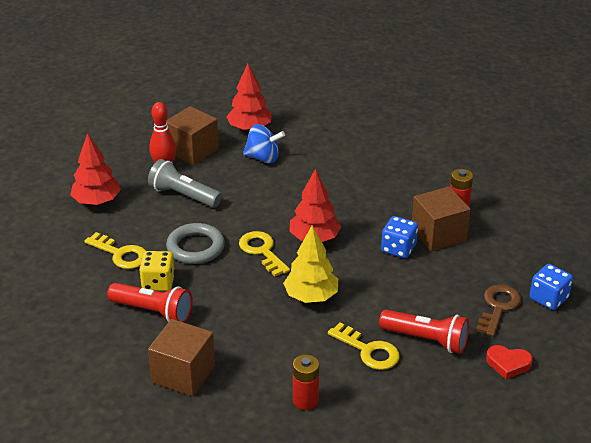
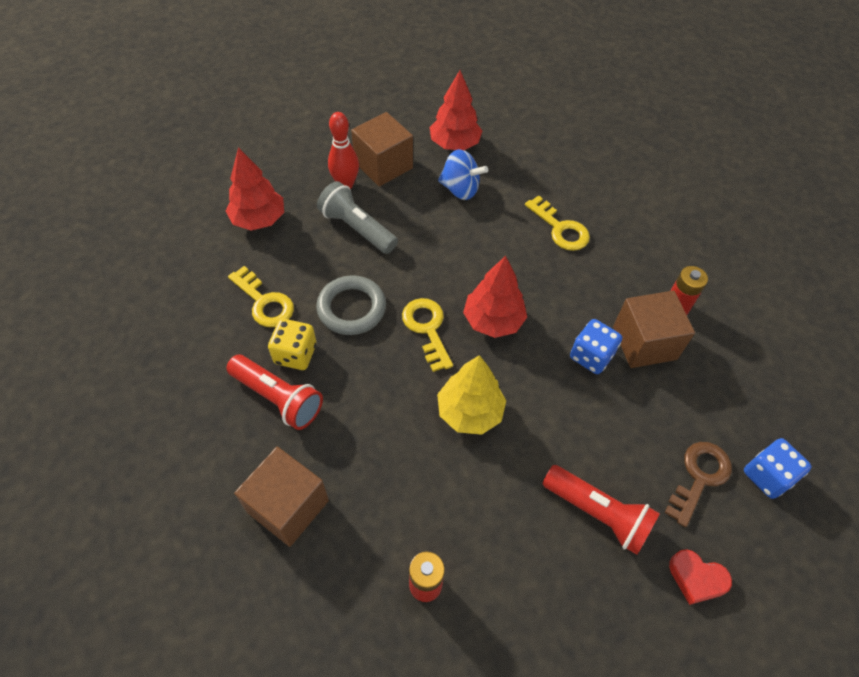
camera: 10 degrees right, 20 degrees up
(368, 350) = (521, 516): yellow key -> yellow key (560, 228)

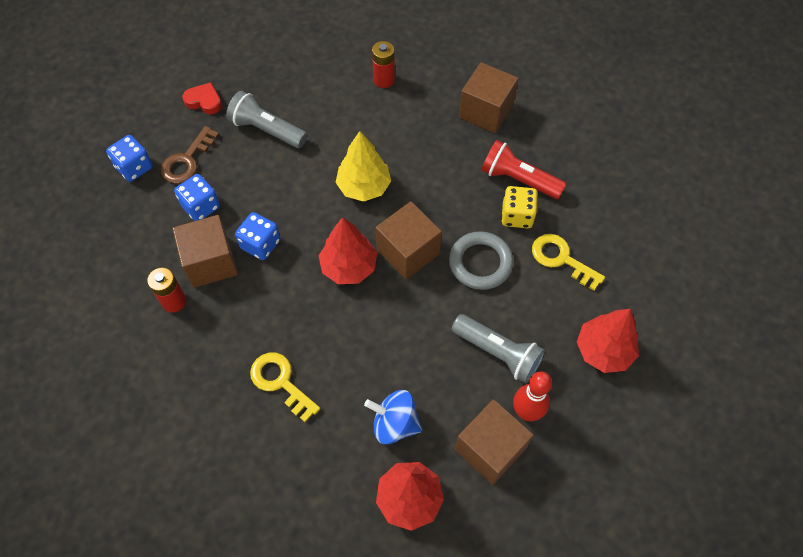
camera: 175 degrees right, 5 degrees up
(427, 329) = (408, 251): yellow key -> brown cube
(598, 513) = (267, 130): red flashlight -> grey flashlight
(668, 410) = (201, 206): none -> blue dice

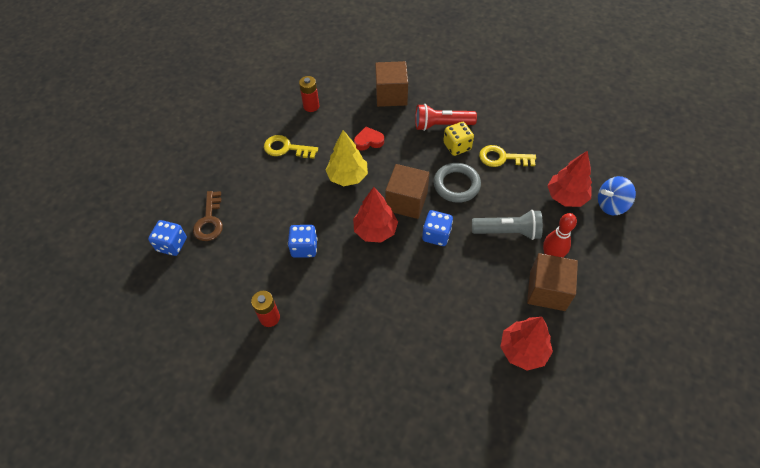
camera: 30 degrees left, 5 degrees down
(201, 206) = (242, 245): blue dice -> blue dice (436, 235)
(204, 101) = (193, 176): red heart -> red heart (368, 141)
(210, 262) = (277, 278): brown cube -> none
(267, 130) = (253, 173): grey flashlight -> none
(280, 382) = (385, 327): yellow key -> yellow key (286, 148)
(394, 423) = (478, 310): blue spinning top -> blue spinning top (611, 205)

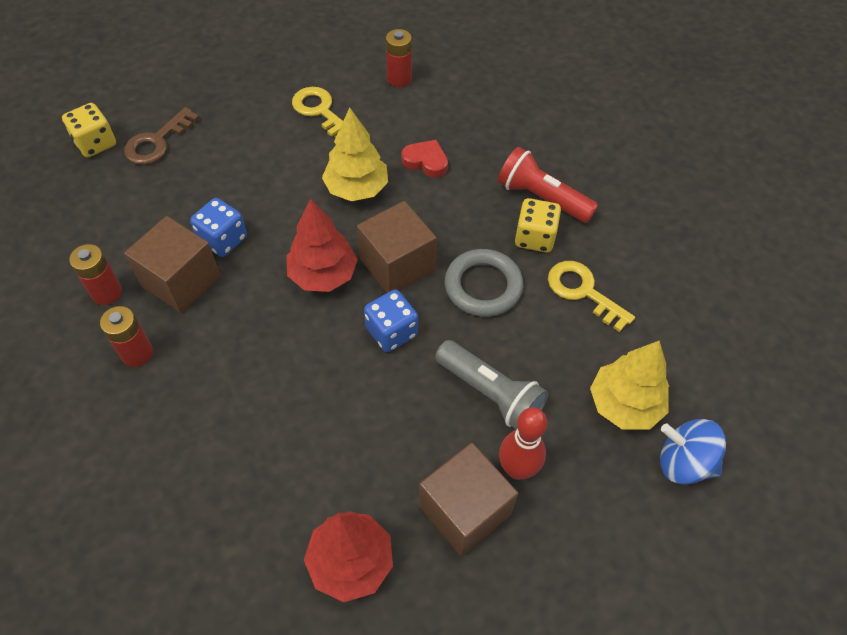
camera: 35 degrees right, 0 degrees up
(172, 244) = (95, 143): blue dice -> yellow dice
(320, 335) = (137, 353): none -> red battery
(391, 95) = (512, 122): brown cube -> brown cube (181, 281)
(566, 197) = (624, 404): red tree -> yellow tree

